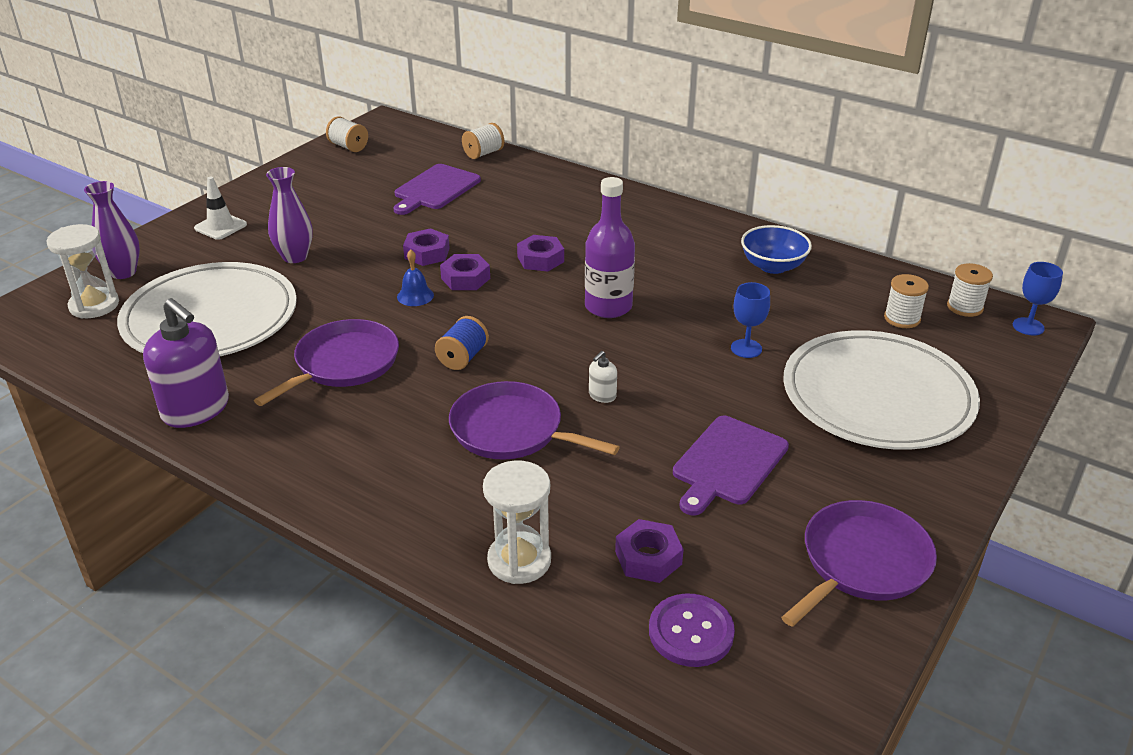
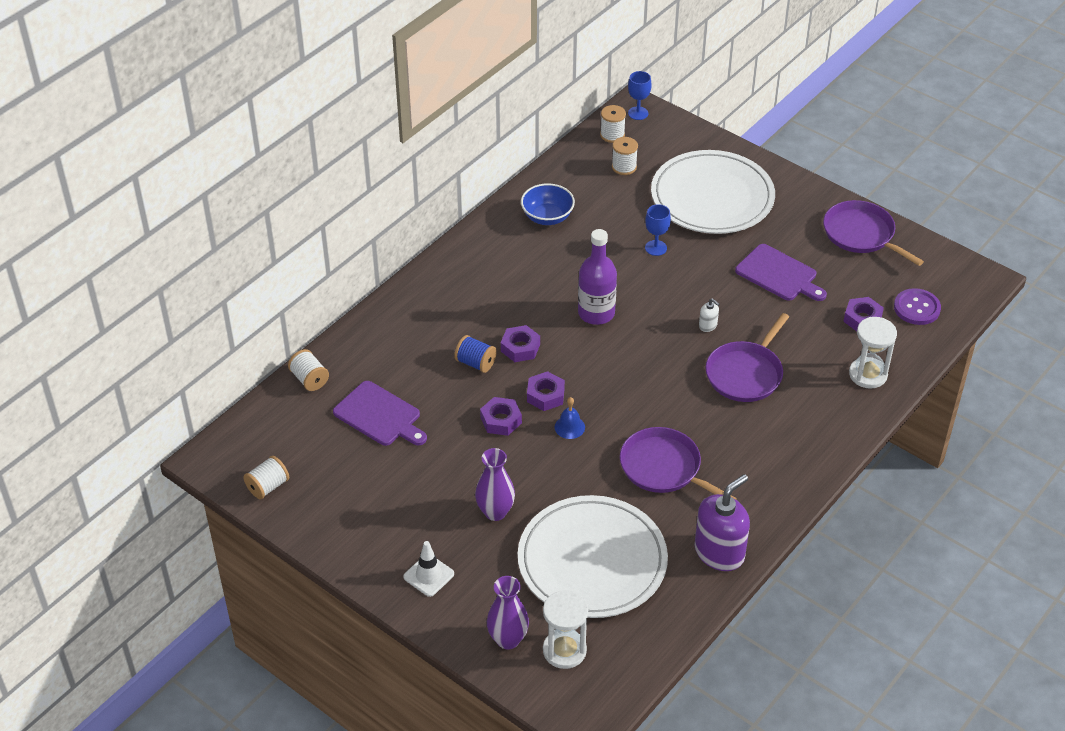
camera: 85 degrees left, 10 degrees up
(462, 358) = (659, 398): blue spool -> blue spool (475, 363)

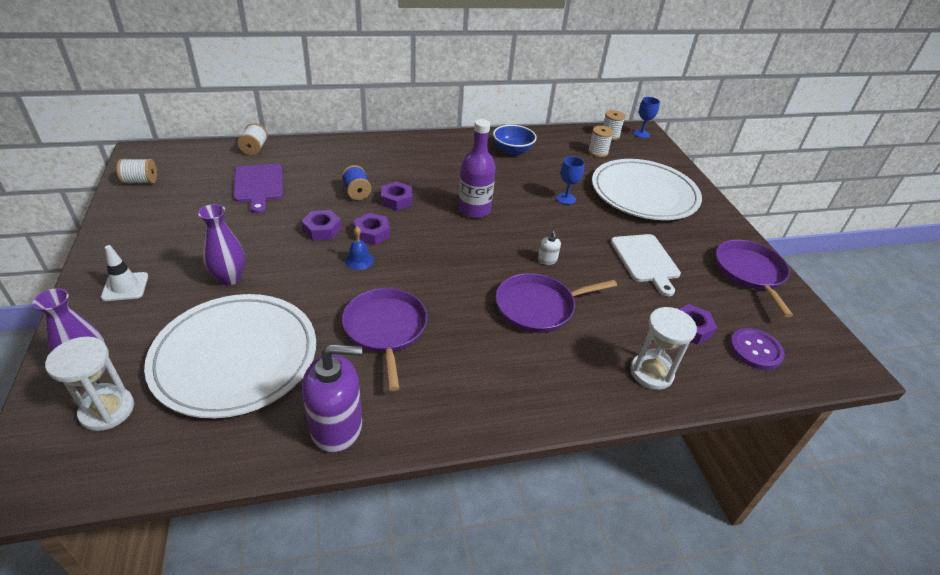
camera: 35 degrees right, 5 degrees down
(778, 274) = (646, 260): purple cutting board -> white cutting board

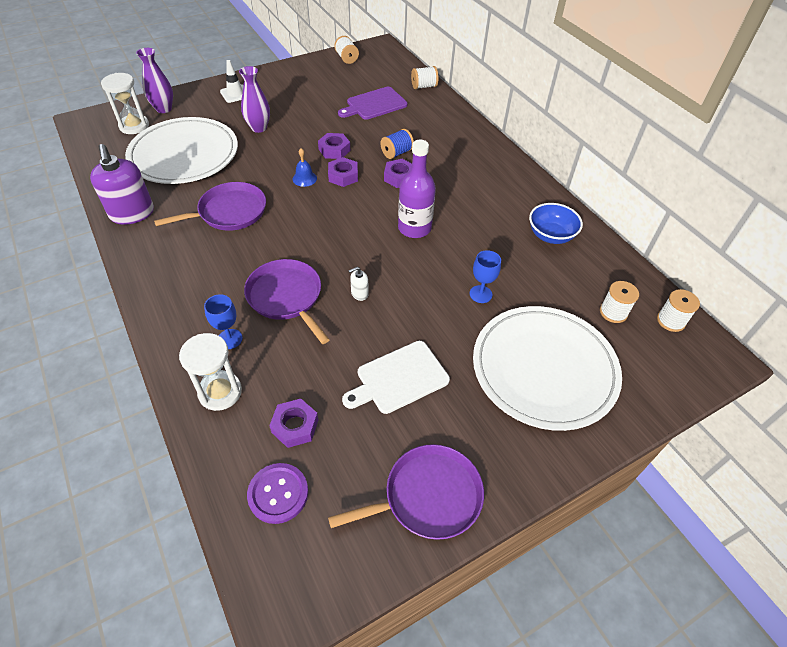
camera: 75 degrees right, 10 degrees up
(641, 134) = (710, 356): blue goblet -> blue goblet (229, 339)

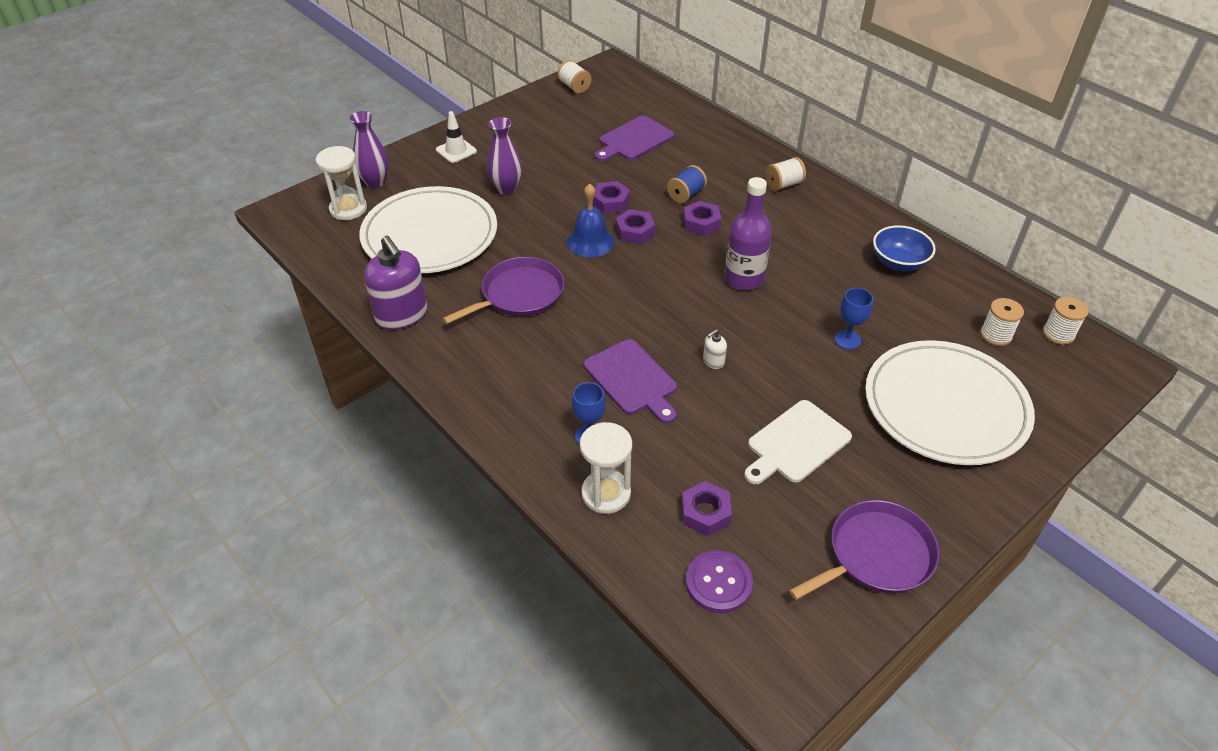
camera: 10 degrees left, 5 degrees down
(286, 297) = (632, 379): purple pan -> purple cutting board
(304, 178) = (590, 241): blue bell -> blue bell, size x1.59
(424, 86) = (684, 109): white spool -> white spool (783, 184)

